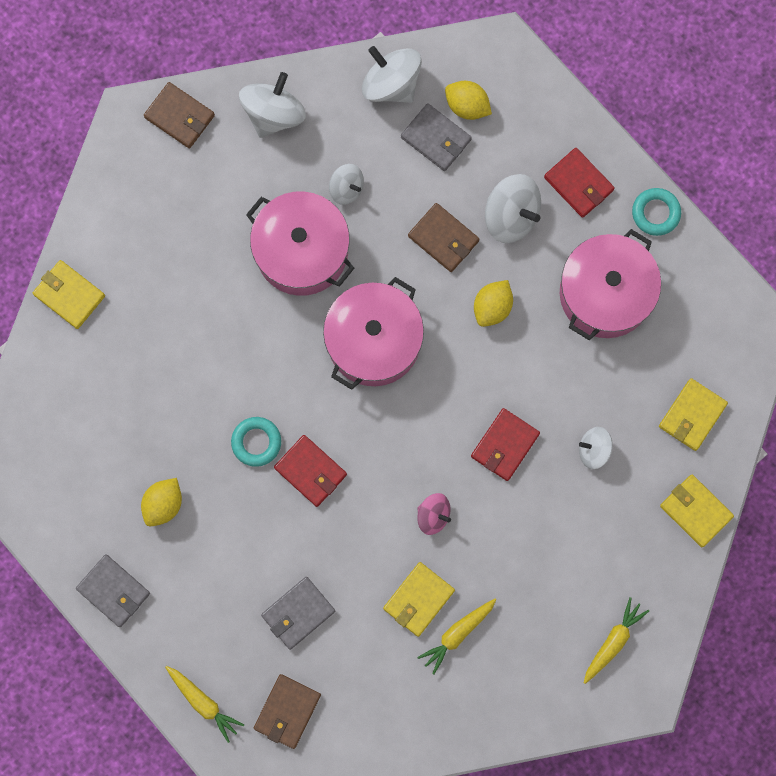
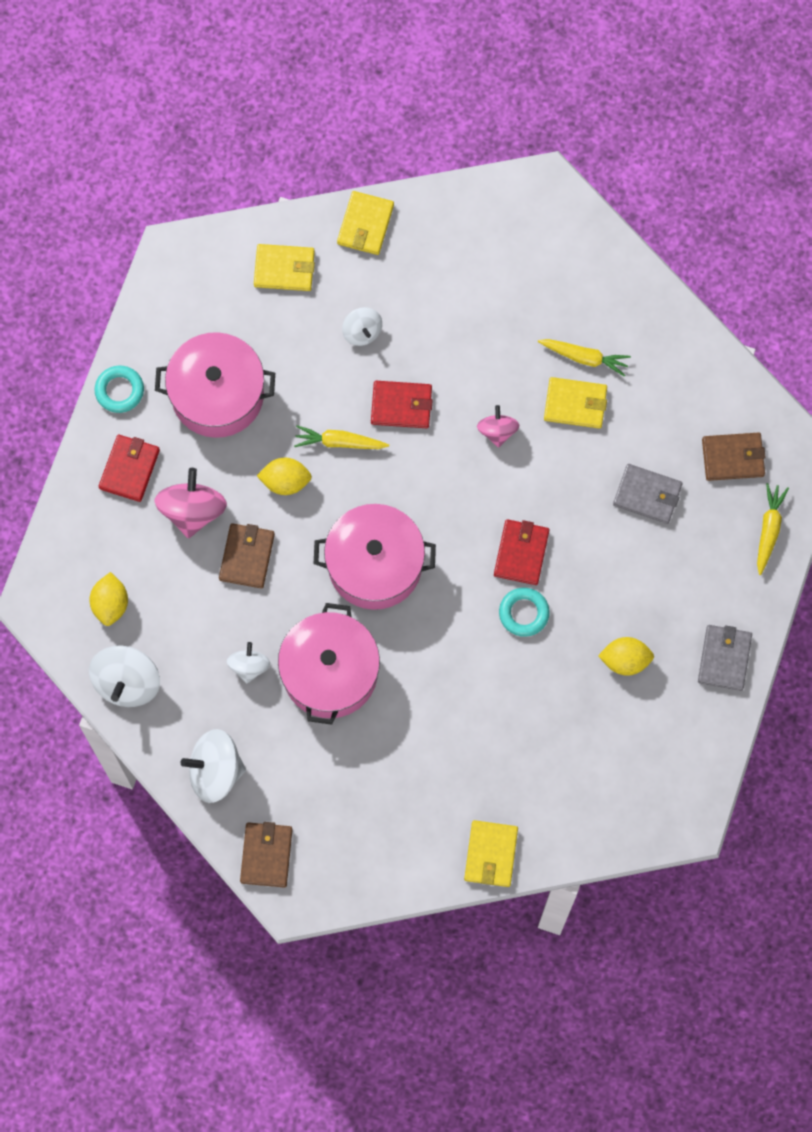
camera: 120 degrees left, 5 degrees down
(436, 138) = (157, 614): grey wallet -> none
(511, 216) = (192, 511): white spinning top -> pink spinning top
(613, 642) = (514, 233): yellow carrot -> yellow carrot (340, 442)

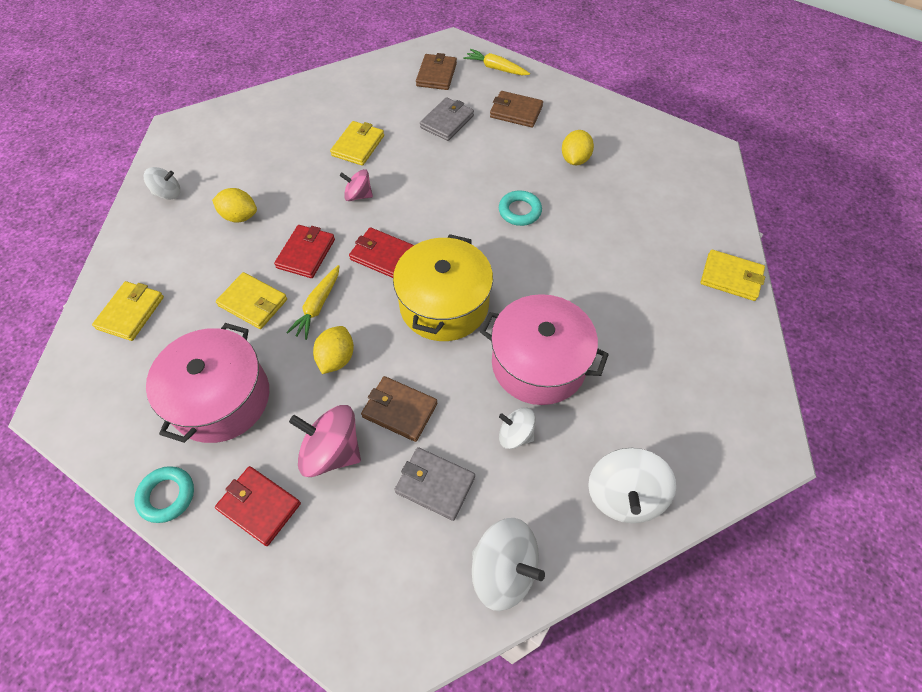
camera: 75 degrees left, 15 degrees down
(110, 604) = (406, 566): yellow lemon -> yellow lemon (240, 216)
(266, 855) = (722, 465): brown wallet -> brown wallet (516, 112)
(362, 332) = (224, 267): white spinning top -> white spinning top (168, 193)
(365, 224) = (130, 243): yellow wallet -> yellow wallet (253, 302)
(375, 564) = (444, 304): pink pot -> yellow pot
(521, 553) = (468, 202): red wallet -> red wallet (382, 255)
(584, 357) = (323, 133): yellow carrot -> none
(724, 658) = (586, 108): grey wallet -> grey wallet (435, 484)

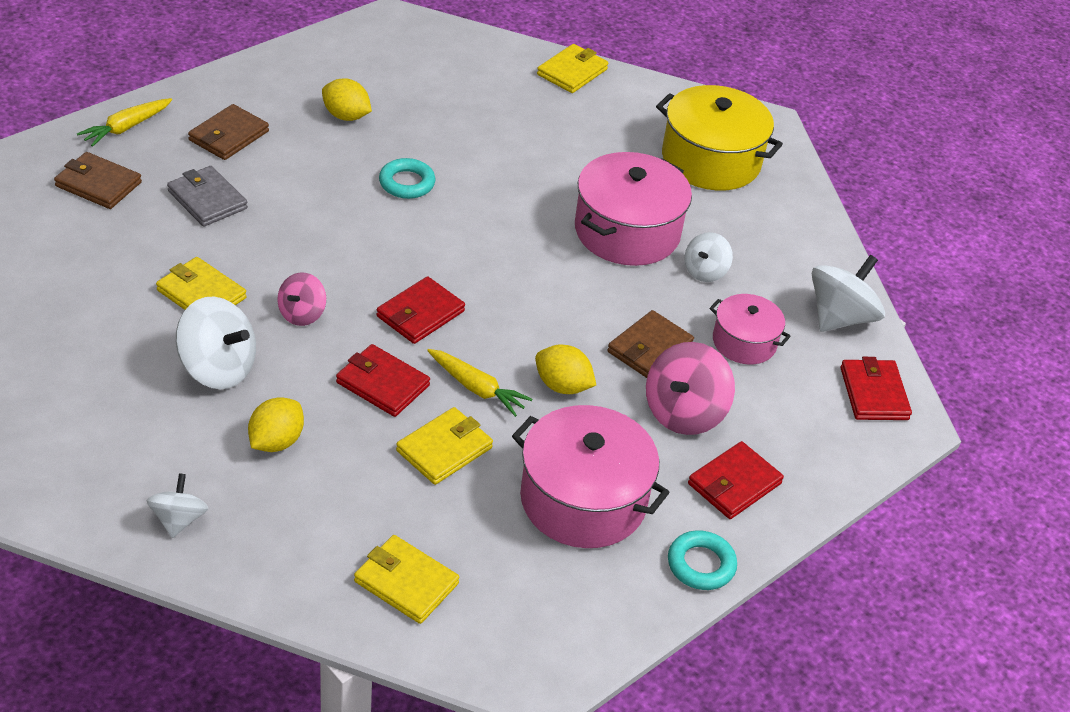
camera: 80 degrees left, 15 degrees down
(406, 619) = (873, 393): none -> red wallet
(435, 484) = (744, 342): grey wallet -> pink pot
(444, 304) = (520, 280): yellow pot -> yellow pot (711, 160)
(624, 495) = (786, 221): white spinning top -> white spinning top (218, 368)

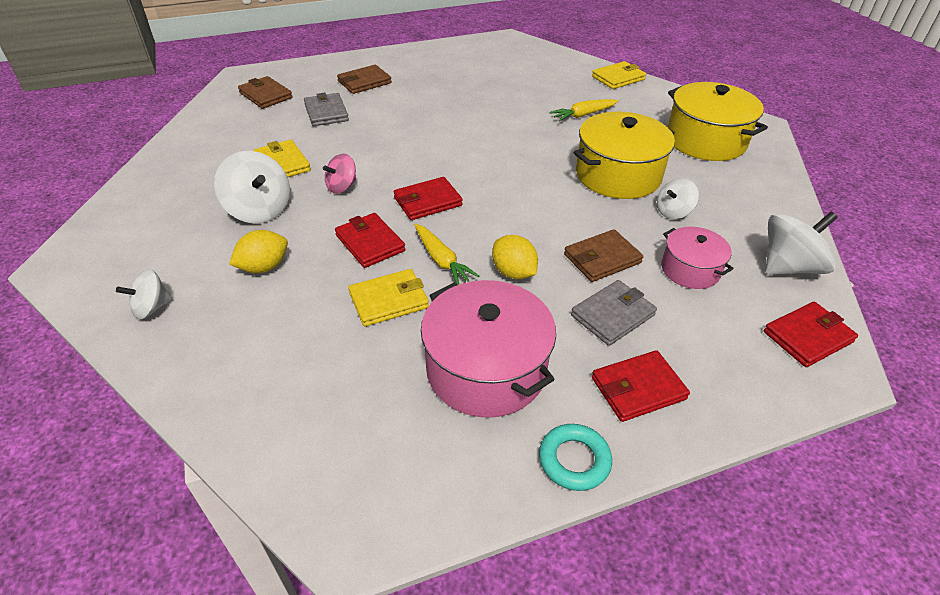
camera: 25 degrees right, 0 degrees up
(126, 128) = (305, 70): yellow carrot -> yellow carrot (583, 115)
(179, 520) = (152, 308): white spinning top -> white spinning top turned 150 degrees counterclockwise
(346, 116) = (447, 82): yellow lemon -> none
(406, 582) = (289, 404): yellow wallet -> none
(407, 183) = (466, 122): turquoise ring -> none
(627, 231) = (618, 175): pink pot -> yellow pot
(684, 413) = (612, 315): pink spinning top -> grey wallet
(873, 393) = (807, 337): red wallet -> red wallet turned 45 degrees clockwise

